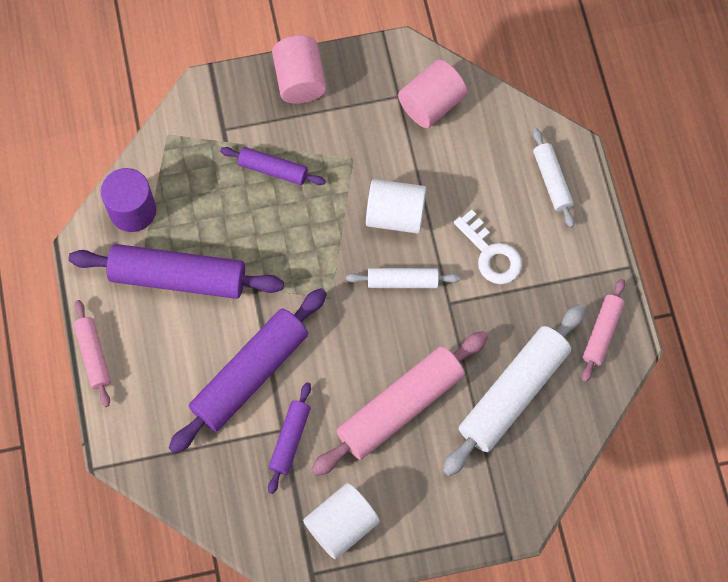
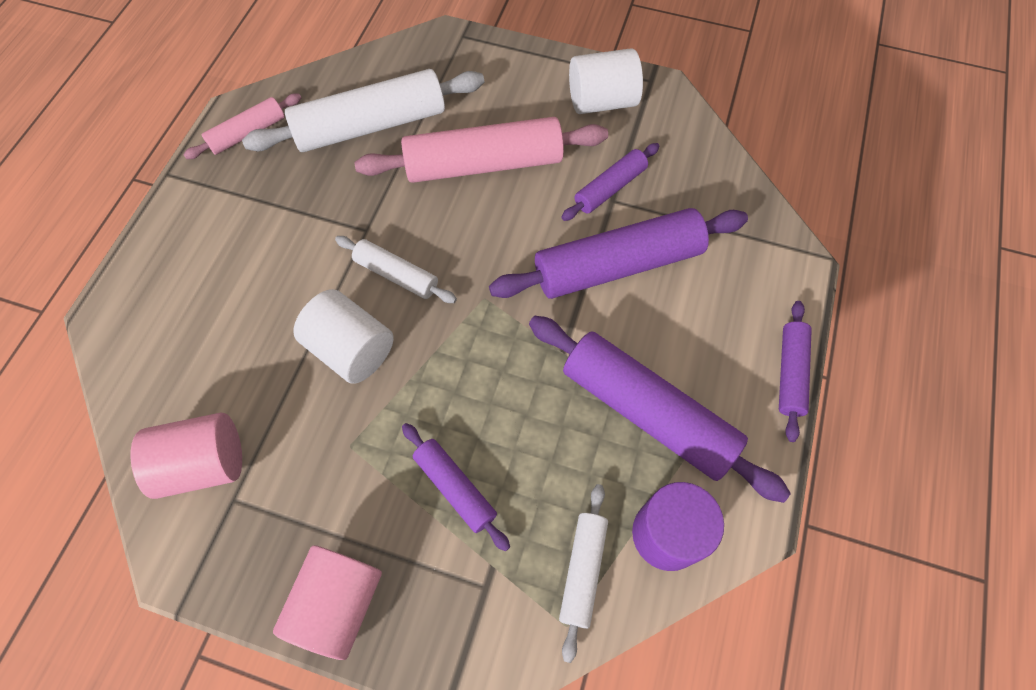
camera: 150 degrees left, 5 degrees down
(93, 355) = (790, 373): pink rolling pin -> purple rolling pin
(491, 254) = (285, 254): white key -> none
(552, 181) = (158, 294): white rolling pin -> white rolling pin (582, 570)

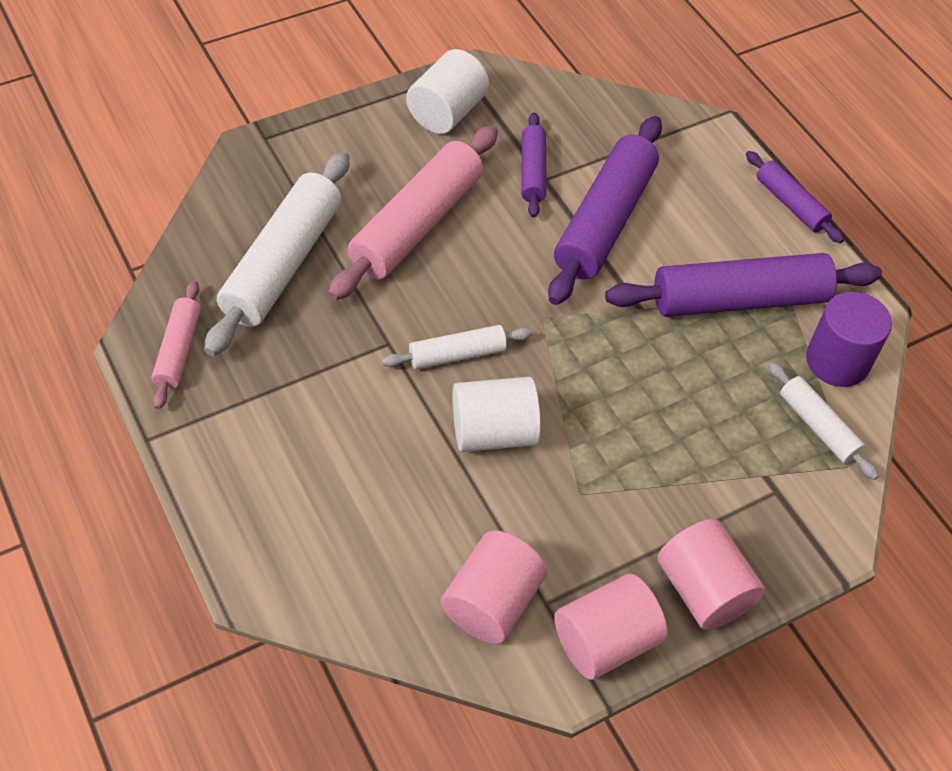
camera: 50 degrees left, 10 degrees down
(232, 567) = (605, 641): none -> pink cylinder
(455, 488) = (683, 452): purple rolling pin -> none

